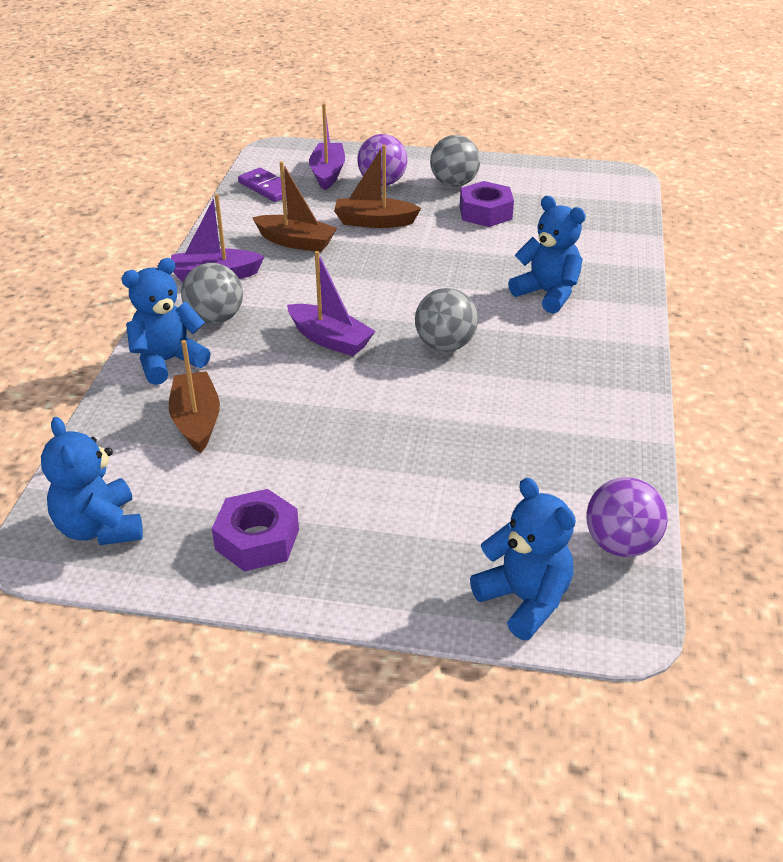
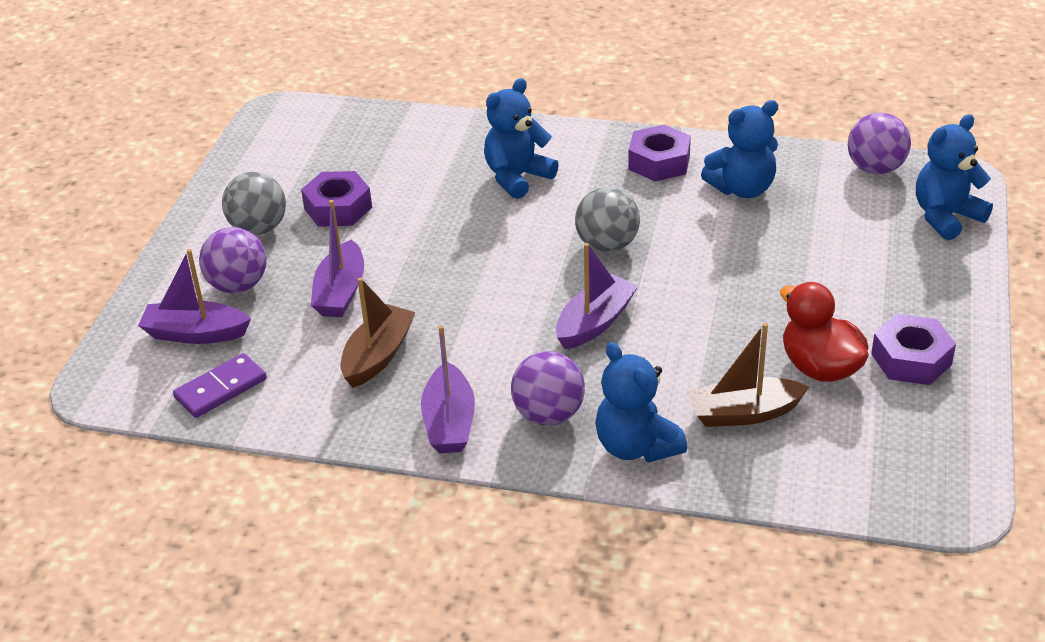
camera: 85 degrees left, 0 degrees up
(100, 528) = (917, 466): blue teddy bear -> blue teddy bear (742, 189)
(215, 318) = (548, 415): grey ball -> purple ball
(253, 472) = (820, 367): none -> red duck
(374, 222) = (340, 292): brown boat -> purple boat
(593, 377) = (659, 162): none -> purple nut

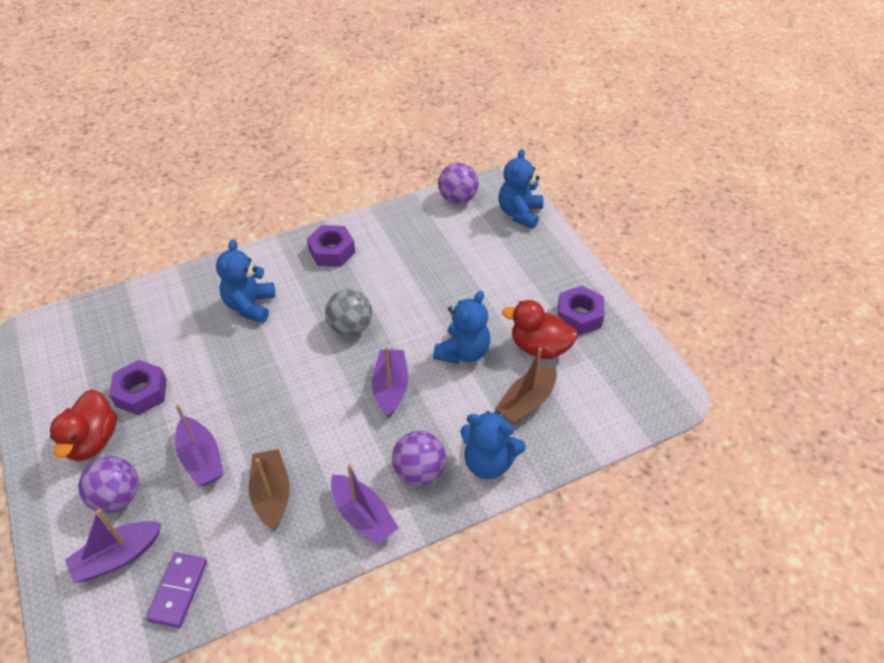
camera: 40 degrees left, 10 degrees up
(259, 228) = (92, 440): grey ball -> red duck
(742, 189) = (397, 247): blue teddy bear -> blue teddy bear (463, 352)

